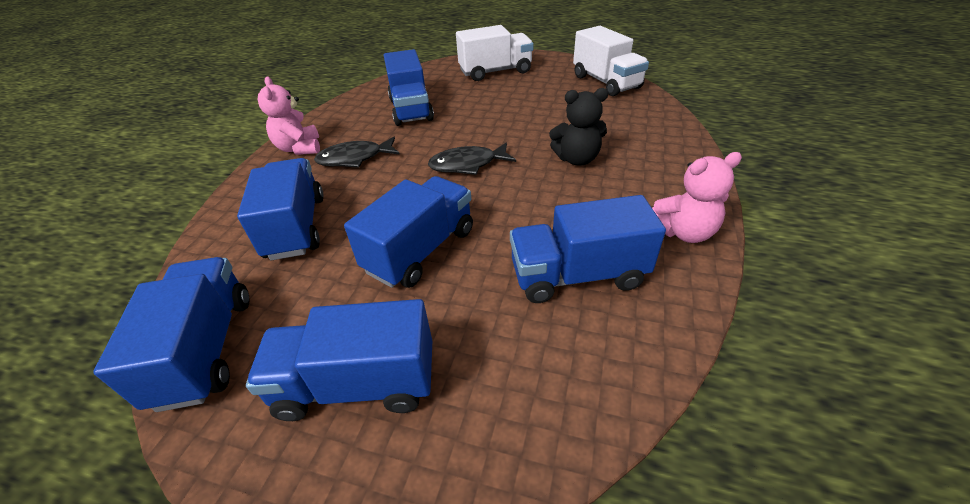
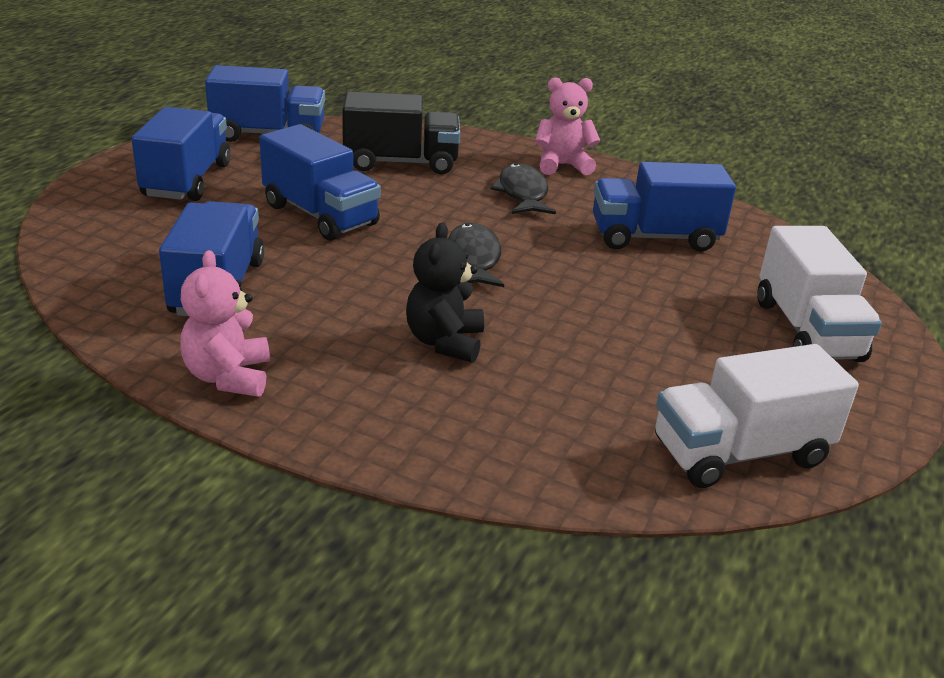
camera: 95 degrees right, 10 degrees down
(296, 227) = (400, 163): blue truck -> black truck

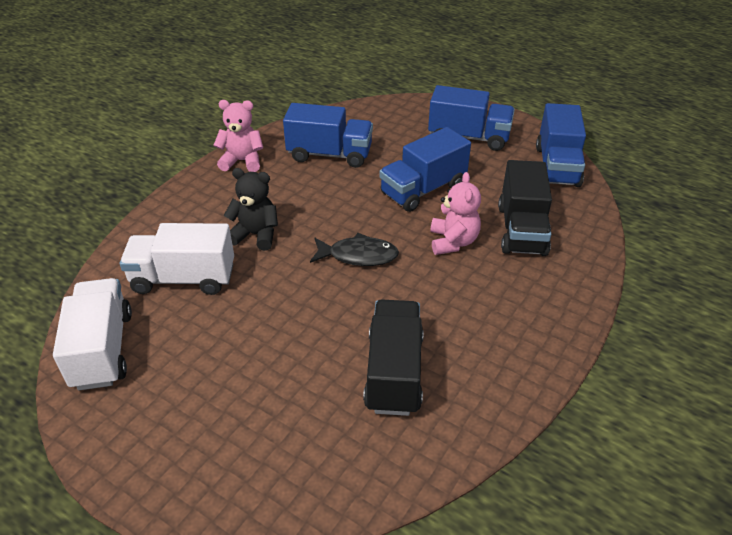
camera: 100 degrees right, 10 degrees up
(522, 193) = (474, 296): black fish -> none
(562, 165) = (542, 333): pink teddy bear -> pink teddy bear (453, 242)
(654, 237) = (394, 372): blue truck -> black truck
(807, 330) = (225, 442): white truck -> white truck (183, 278)

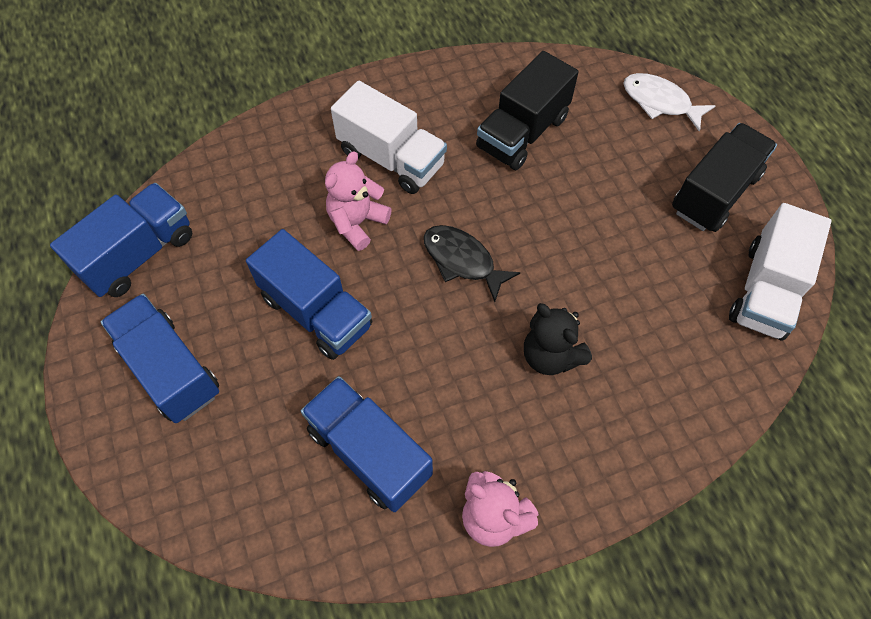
camera: 145 degrees left, 20 degrees up
(183, 278) = (658, 336): white truck -> white truck (391, 158)
(279, 488) = (660, 102): none -> white fish
(423, 190) = (316, 311): blue truck -> blue truck turned 45 degrees clockwise
(521, 230) = (279, 197): black truck -> black truck (715, 193)

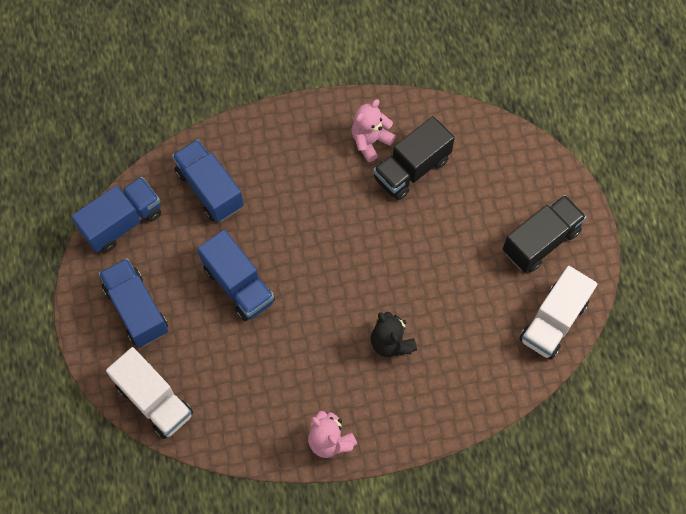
camera: 10 degrees right, 5 degrees up
(357, 223) = (277, 223): pink teddy bear -> pink teddy bear (370, 141)
(369, 452) = (258, 387): blue truck -> blue truck (210, 189)
(391, 158) = (310, 175): white truck -> white truck (154, 400)
(462, 260) = (346, 264): black fish -> none
(660, 102) = (522, 159): white fish -> none

